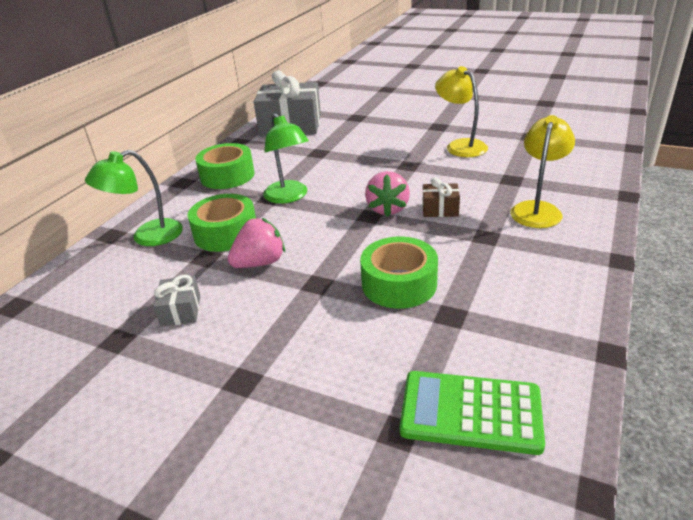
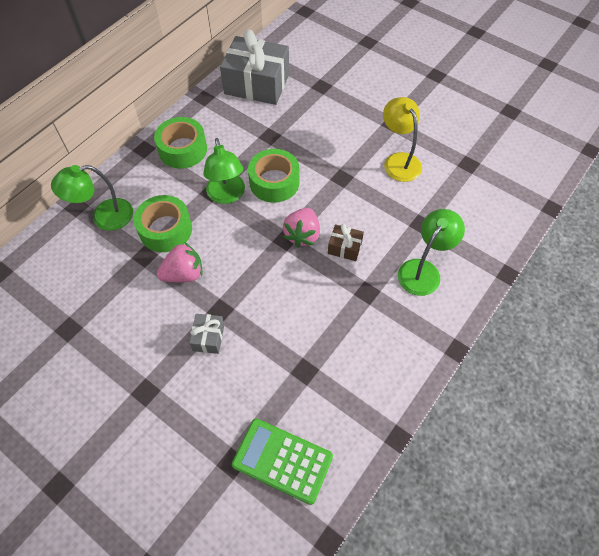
camera: 10 degrees right, 25 degrees up
(181, 310) = (116, 311): grey gift -> grey gift (208, 337)
(399, 284) = (280, 327): green tape -> green tape (274, 182)
(537, 209) = (423, 270): yellow lamp -> green lamp

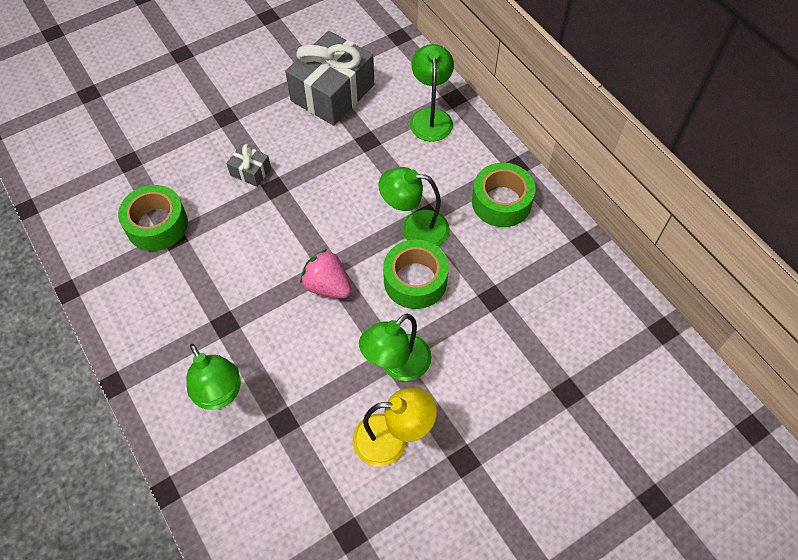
camera: 110 degrees right, 0 degrees up
(165, 230) = (392, 164): green tape -> green tape (157, 225)
(184, 274) = (330, 168): pink strawberry -> none
(257, 84) = (594, 310): grey gift -> grey gift (332, 93)
(282, 460) = (107, 196): green calculator -> none
(344, 247) = (290, 322): brown gift -> none
(346, 173) = (397, 365): none -> green lamp

